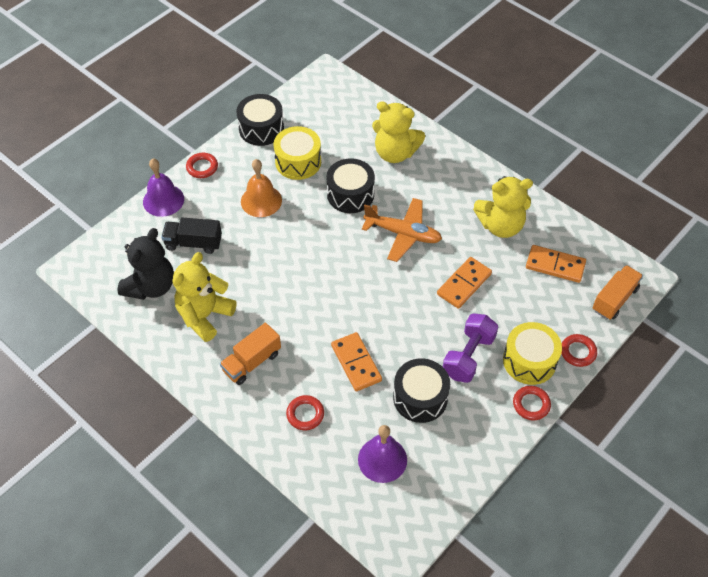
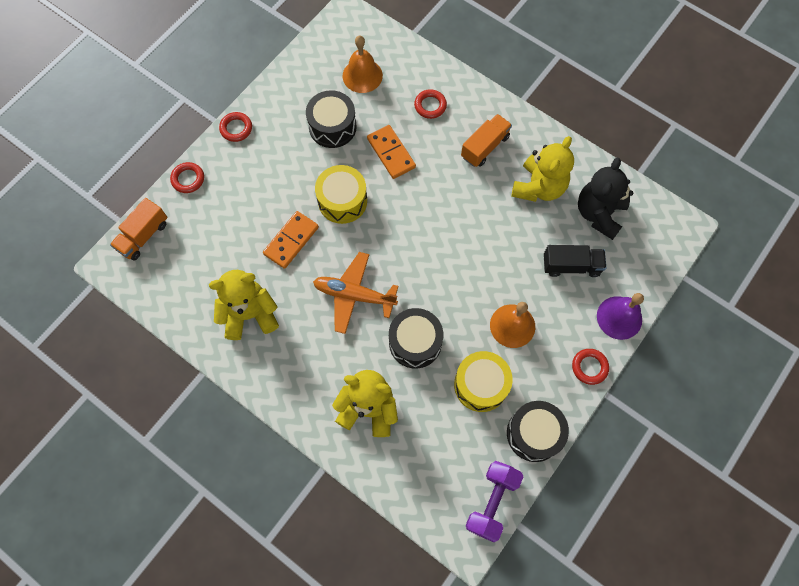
camera: 175 degrees right, 15 degrees up
(382, 459) = (362, 75): purple bell -> orange bell
(468, 356) = (289, 167): purple dumbbell -> purple dumbbell (492, 502)
(529, 361) = (234, 167): yellow drum -> yellow drum (342, 201)
(555, 265) = (197, 270): orange domino -> none

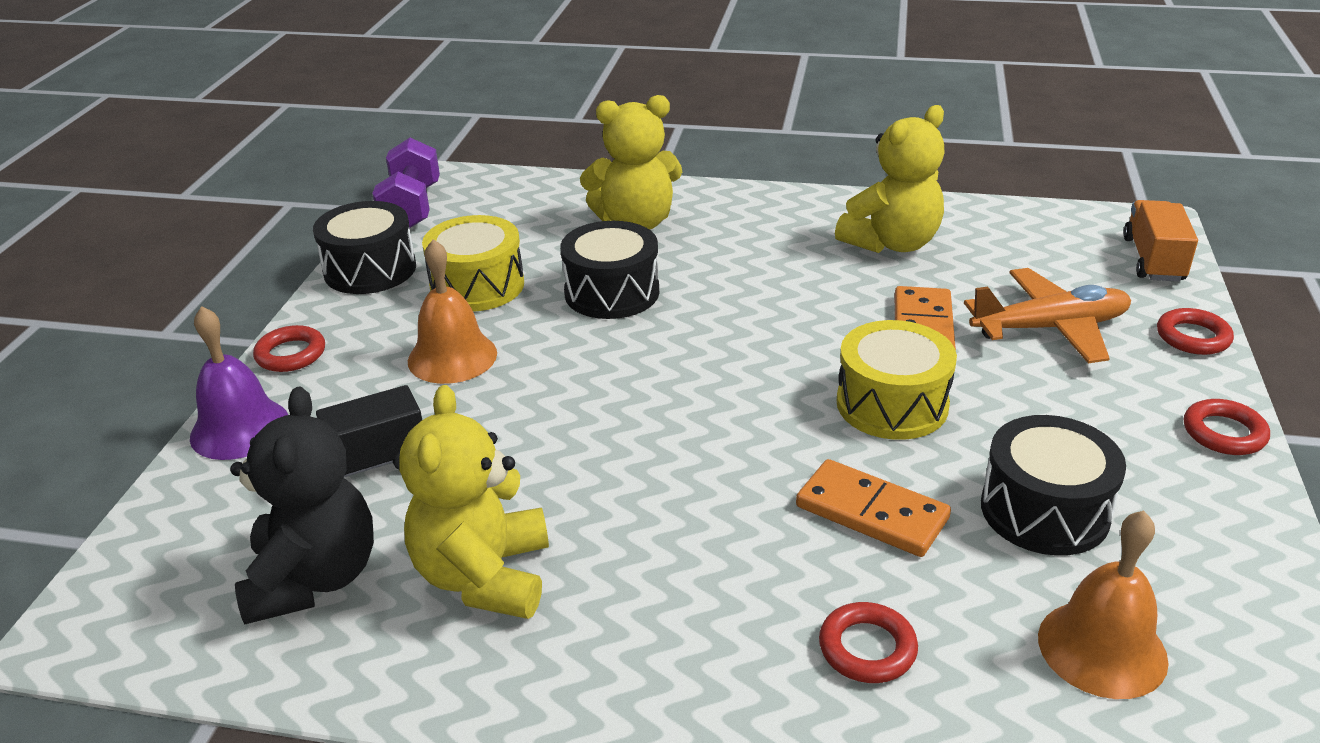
camera: 155 degrees right, 35 degrees down
(354, 295) = (753, 306): orange plane -> orange plane (1050, 328)
(485, 147) = (662, 610): orange truck -> none

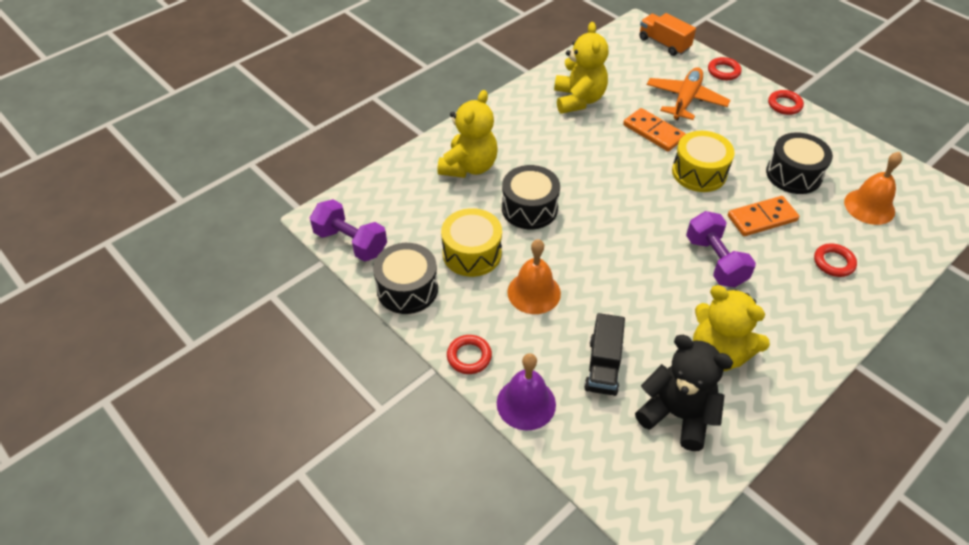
camera: 55 degrees left, 15 degrees up
(698, 497) = (715, 261): none -> purple dumbbell

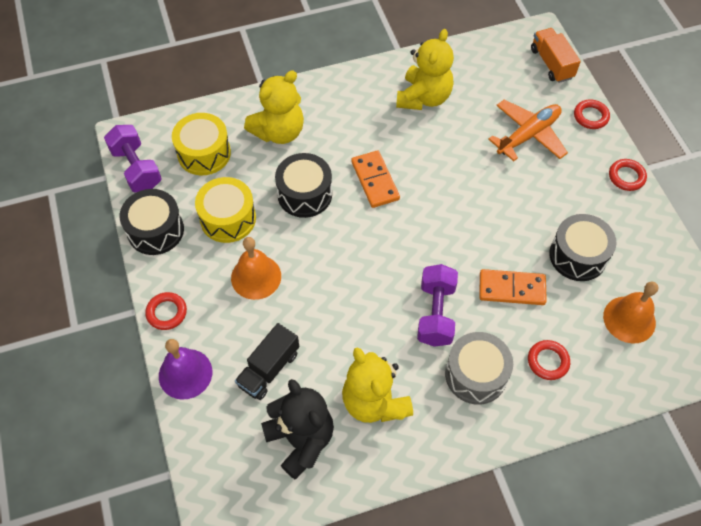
camera: 25 degrees right, 10 degrees up
(653, 132) = (472, 158): orange domino -> orange domino (375, 181)
(699, 172) = (485, 218): yellow drum -> yellow drum (204, 153)
(785, 296) = (476, 375): none -> grey drum

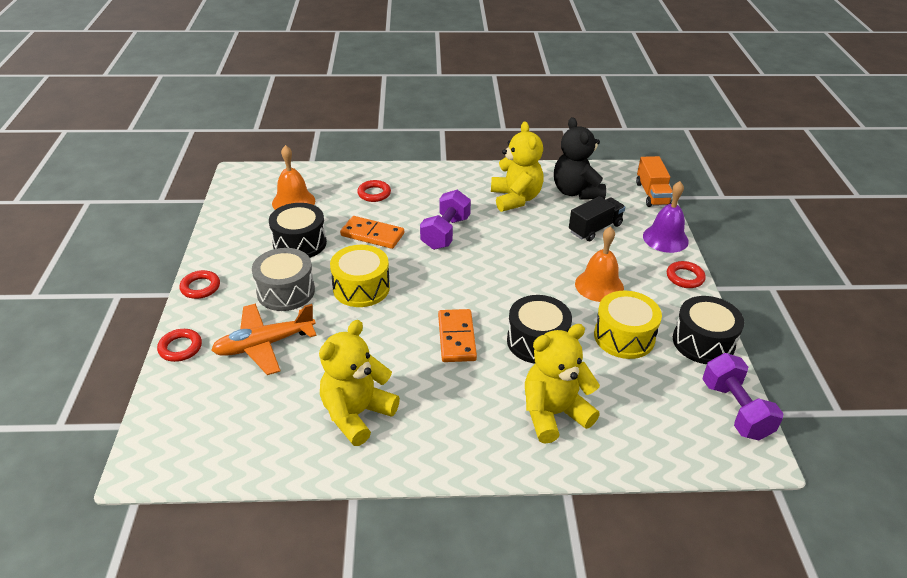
camera: 165 degrees left, 20 degrees down
(204, 153) = (651, 409): yellow drum -> yellow drum (361, 288)
(476, 375) = (432, 197): grey drum -> grey drum (286, 291)
(551, 63) = (167, 419): orange truck -> orange truck (652, 194)

